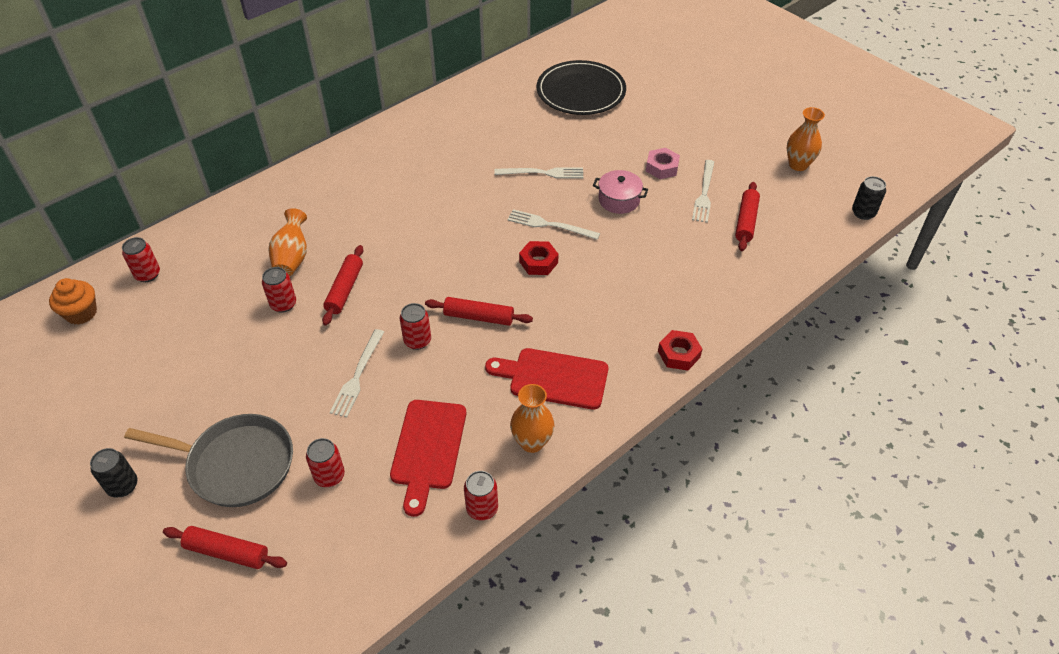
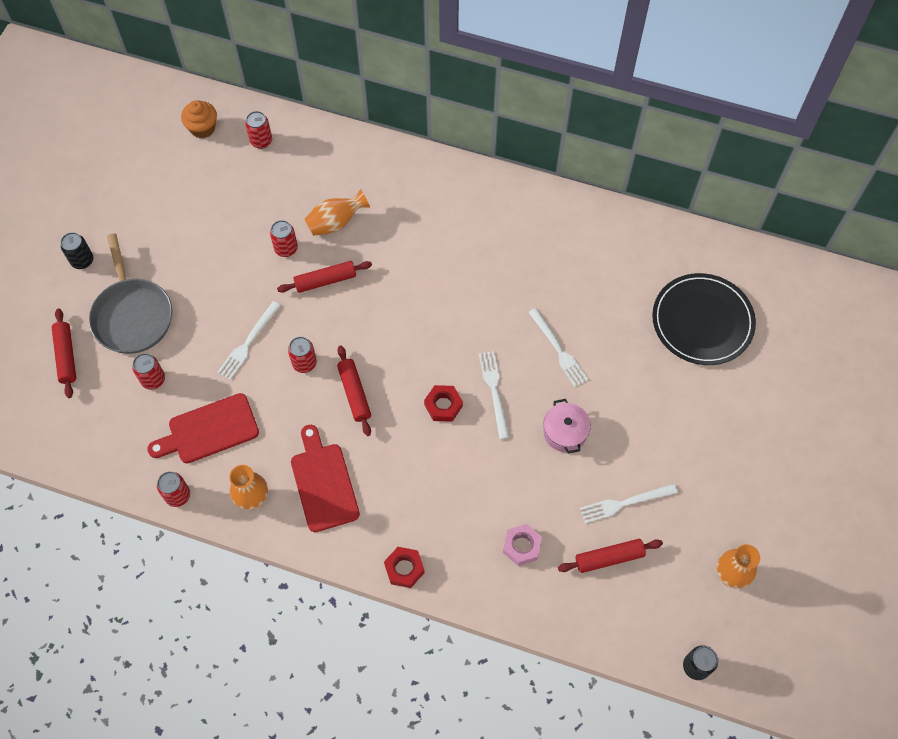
camera: 60 degrees right, 15 degrees up
(357, 375) = (248, 342): white fork -> white fork turned 45 degrees counterclockwise
(662, 167) = (637, 449): pink nut -> pink nut (522, 546)

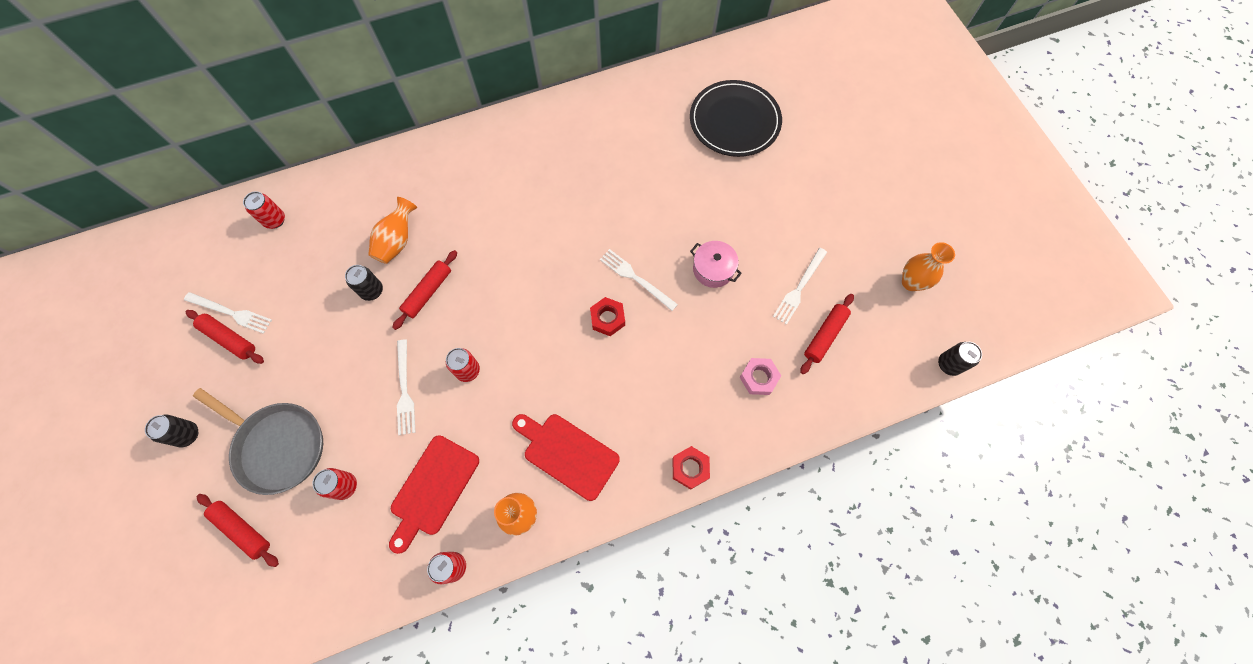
camera: 40 degrees left, 5 degrees up
(202, 128) = (211, 244): orange cupcake -> none
(286, 249) = (372, 291): red can -> black can
(354, 393) = (530, 363): red rolling pin -> red rolling pin (229, 339)
(558, 350) = (655, 213): white fork -> white fork (231, 313)

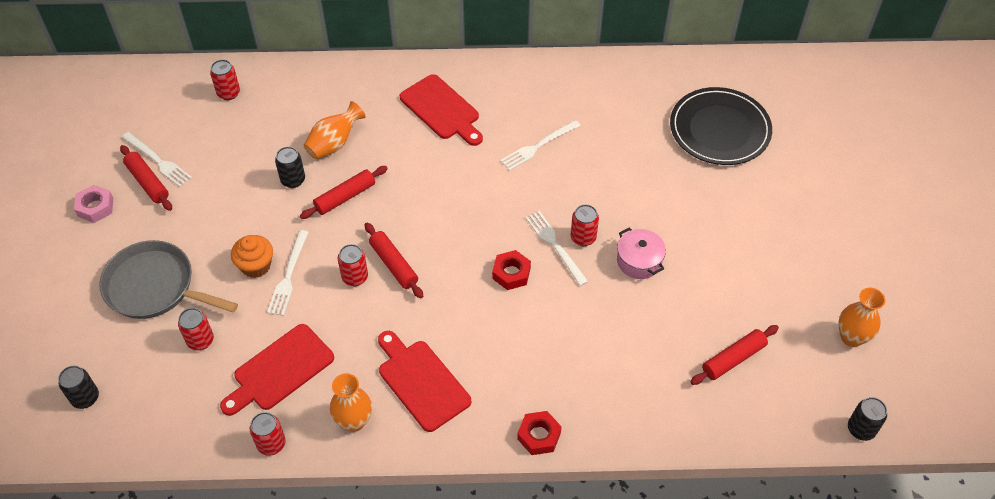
camera: 20 degrees right, 15 degrees down
(187, 434) = (79, 251): black can -> black can (85, 398)
(243, 529) = (95, 346): red rolling pin -> red rolling pin (394, 264)
(278, 446) = (154, 287): grey pan -> grey pan turned 150 degrees clockwise
(369, 390) = (256, 266): none -> orange cupcake
(485, 176) = (442, 109): none -> red cutting board
(657, 263) = (583, 238): none -> red can
(759, 378) = (645, 376): pink nut -> pink nut (95, 207)
(799, 288) = (724, 305): white fork -> white fork (538, 146)

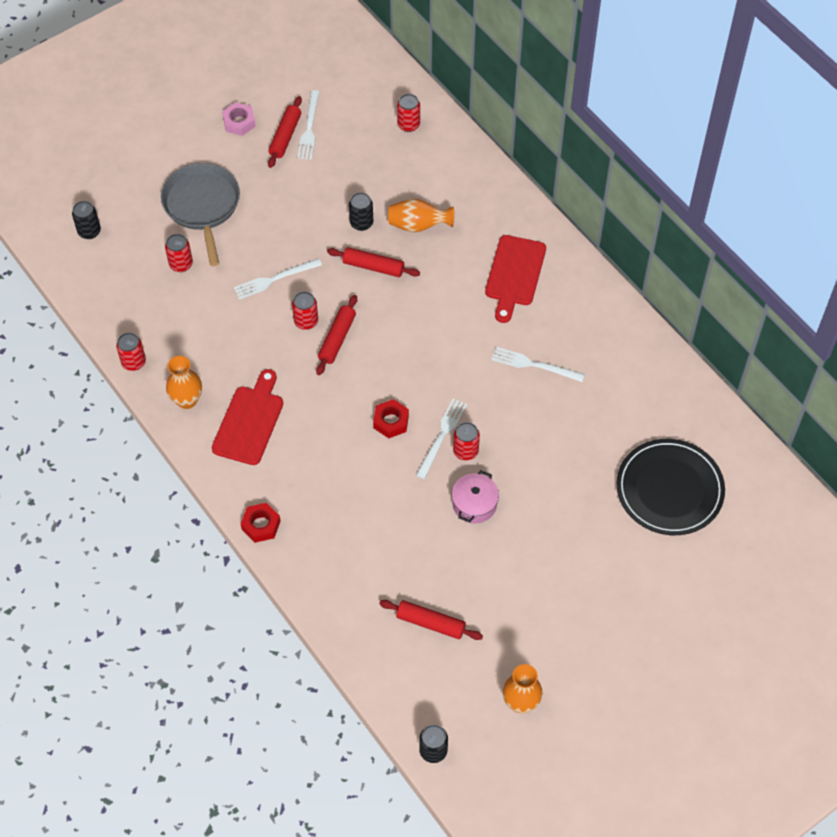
camera: 55 degrees right, 5 degrees up
(256, 266) = (267, 253): orange cupcake -> none
(280, 370) = (193, 328): red cutting board -> none

